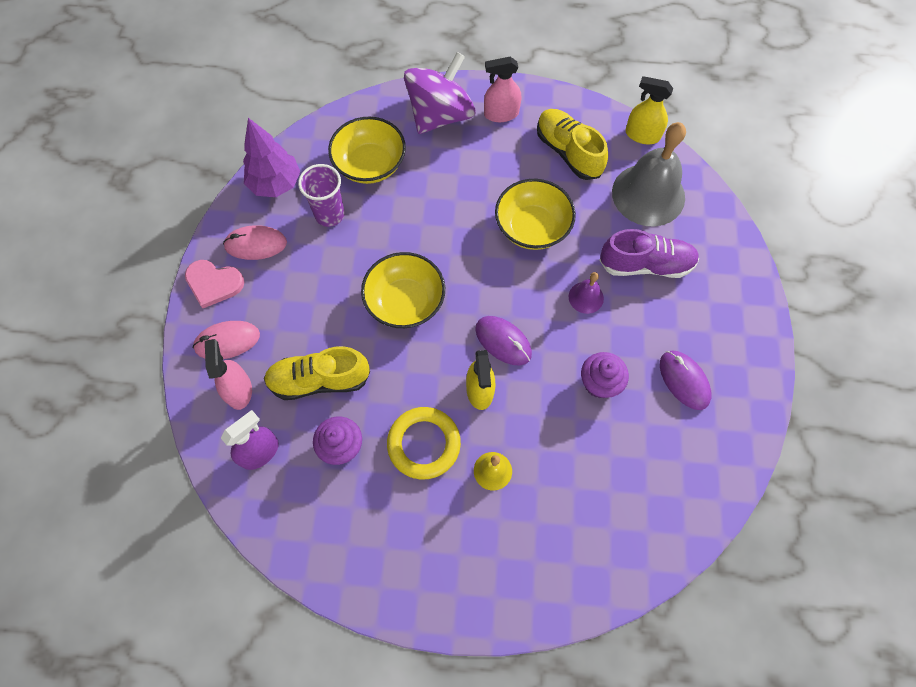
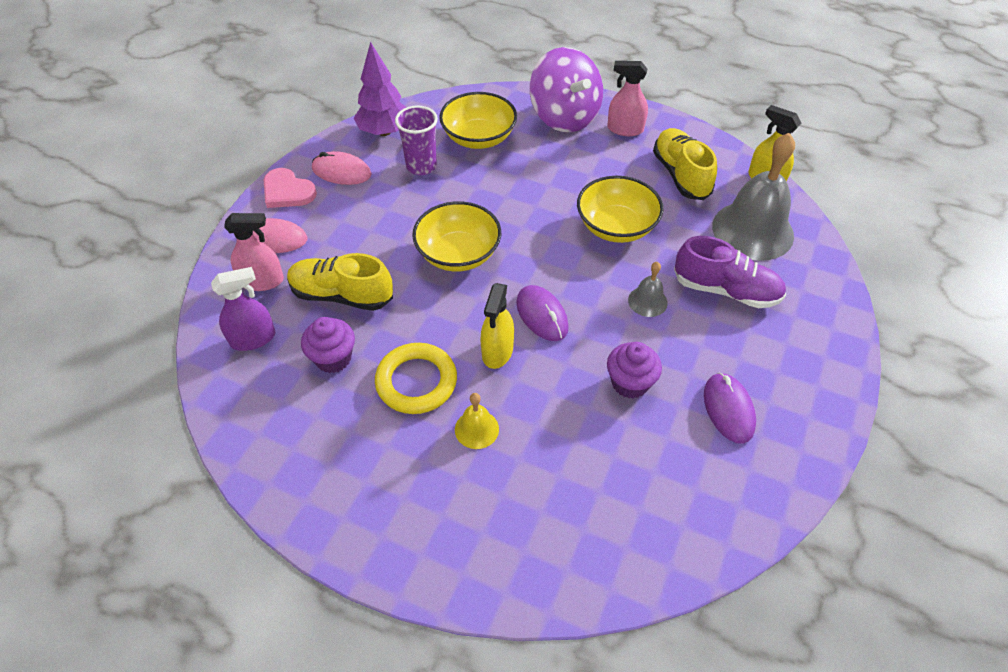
camera: 20 degrees right, 15 degrees down
(239, 390) = (262, 281): pink spray bottle -> pink spray bottle turned 75 degrees clockwise
(440, 115) = (564, 116): purple spinning top -> purple spinning top turned 90 degrees clockwise
(586, 297) = (647, 301): purple bell -> grey bell

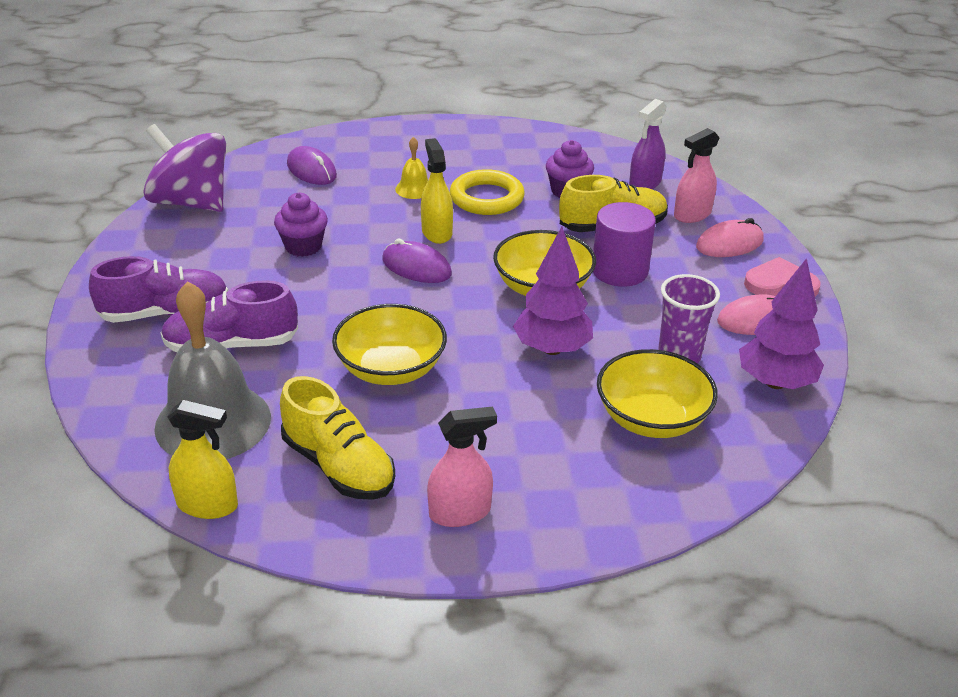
camera: 150 degrees right, 15 degrees down
(386, 246) = (619, 271): none -> purple cylinder
(496, 201) = (552, 348): none -> purple tree
(564, 116) = (566, 499): purple spinning top -> purple spinning top (191, 202)
(647, 301) = (316, 309): grey bell -> none
(728, 409) = (204, 255): purple mouse -> purple mouse (311, 170)
(775, 345) = (165, 313): none -> purple shoe

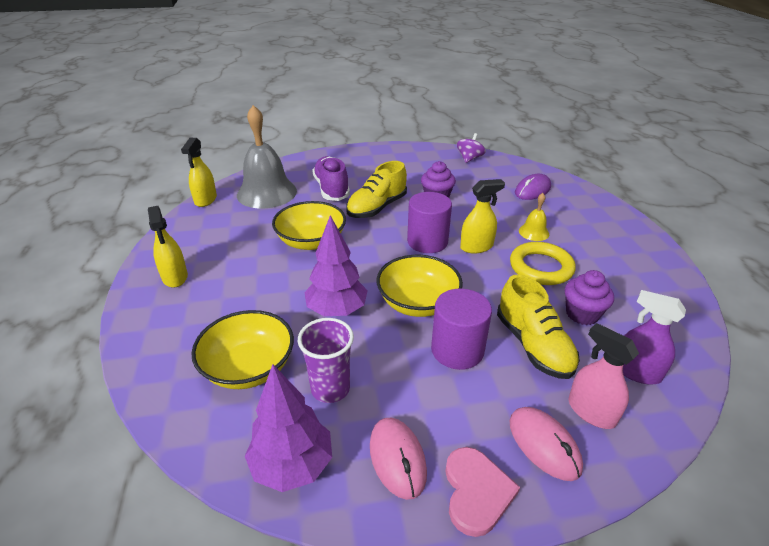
camera: 85 degrees right, 0 degrees up
(165, 313) = (358, 168): purple shoe -> none
(191, 202) = (469, 159): purple spinning top -> purple spinning top, size x0.50
(339, 466) = (225, 232): yellow shoe -> yellow shoe (377, 208)
(416, 267) = (427, 242): purple mouse -> purple cylinder
(460, 512) = (175, 277): pink spray bottle -> yellow spray bottle

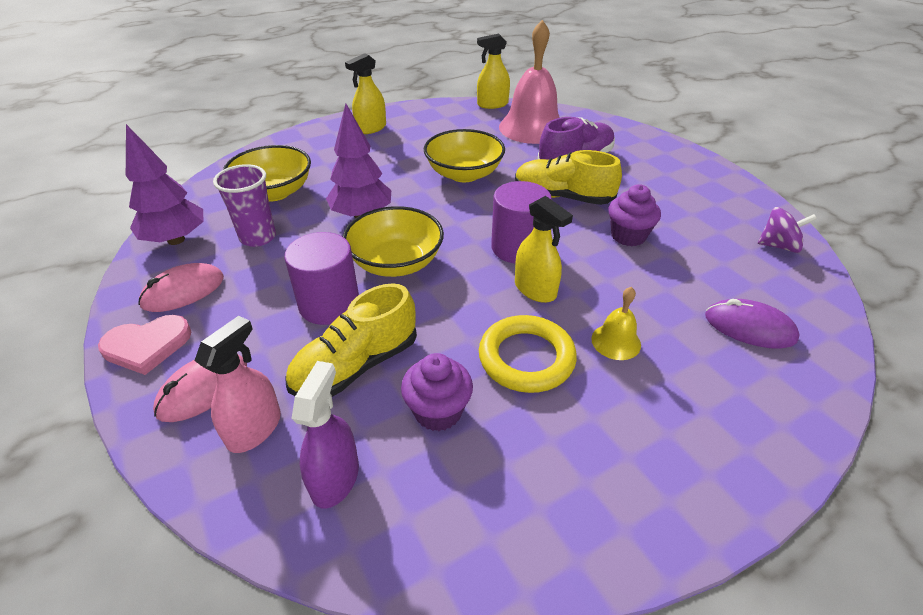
camera: 70 degrees right, 5 degrees up
(267, 193) = (532, 127): grey bell -> pink bell

